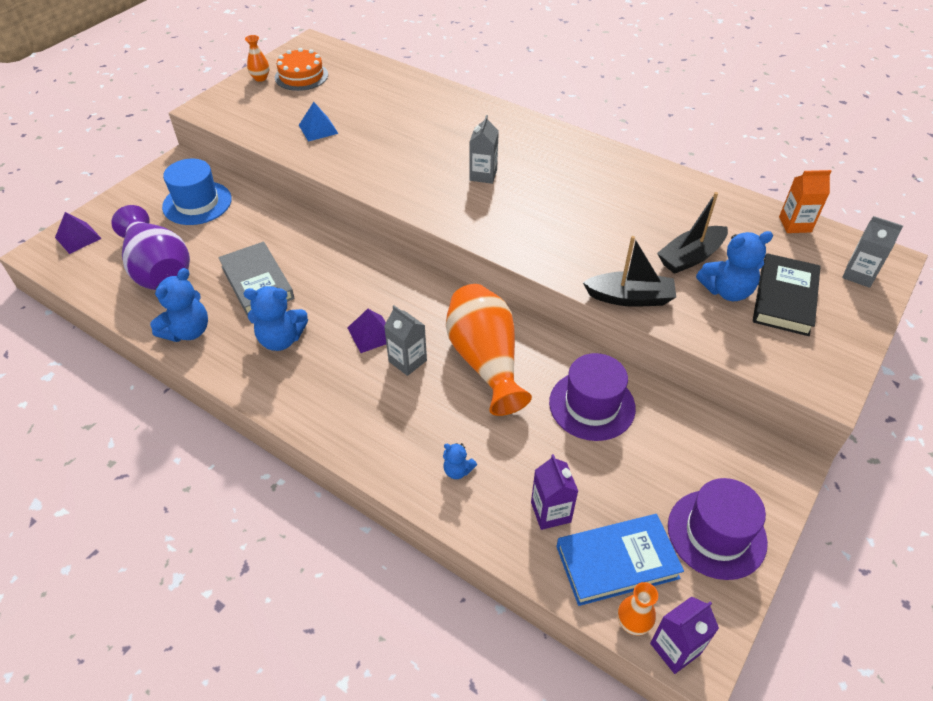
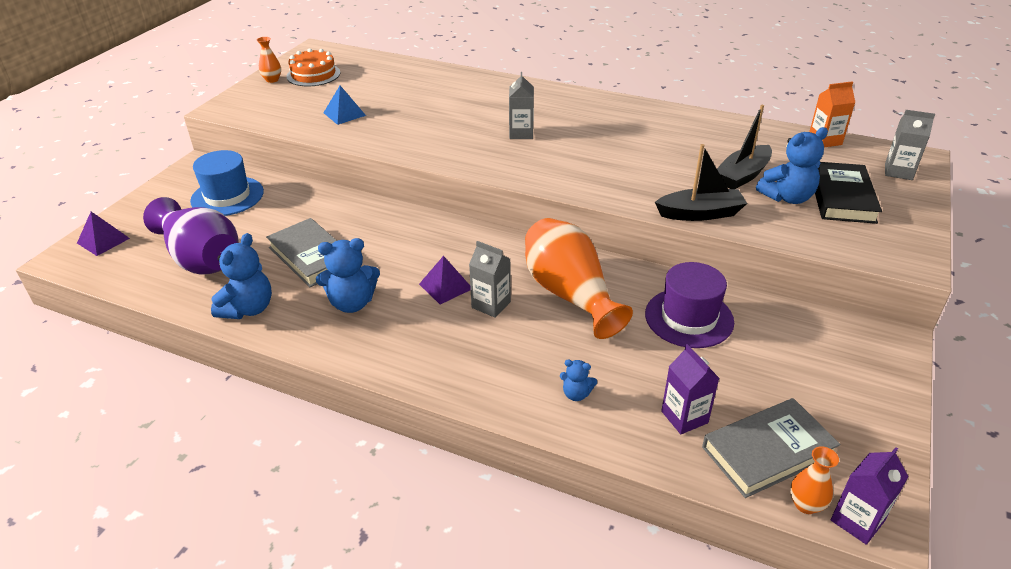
camera: 10 degrees left, 10 degrees down
(617, 562) = (768, 451): blue book -> grey book
(716, 534) = (853, 410): purple hat -> none

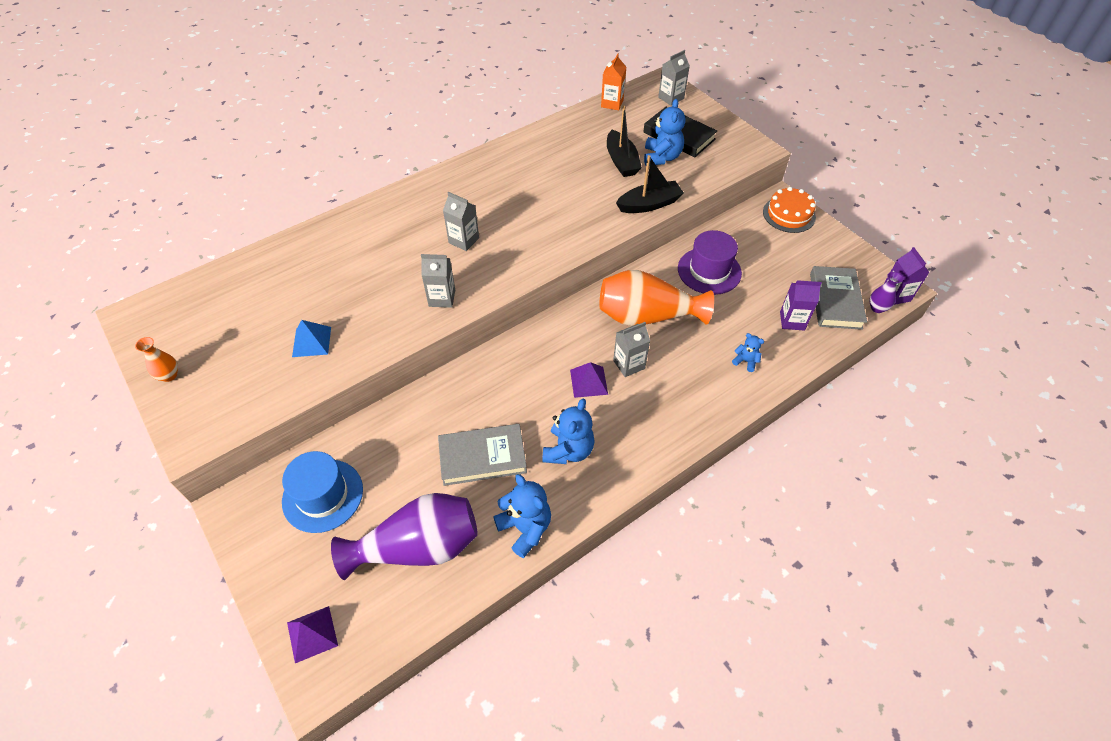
camera: 60 degrees left, 15 degrees up
(313, 74) = (196, 337): orange cake -> orange cake (789, 214)
(442, 148) = (442, 298): none -> grey carton
(576, 394) = (745, 361): blue teddy bear -> blue teddy bear turned 105 degrees counterclockwise
(700, 213) = (649, 204): black boat -> black boat turned 45 degrees clockwise
(806, 504) = (877, 308): orange vase -> purple vase

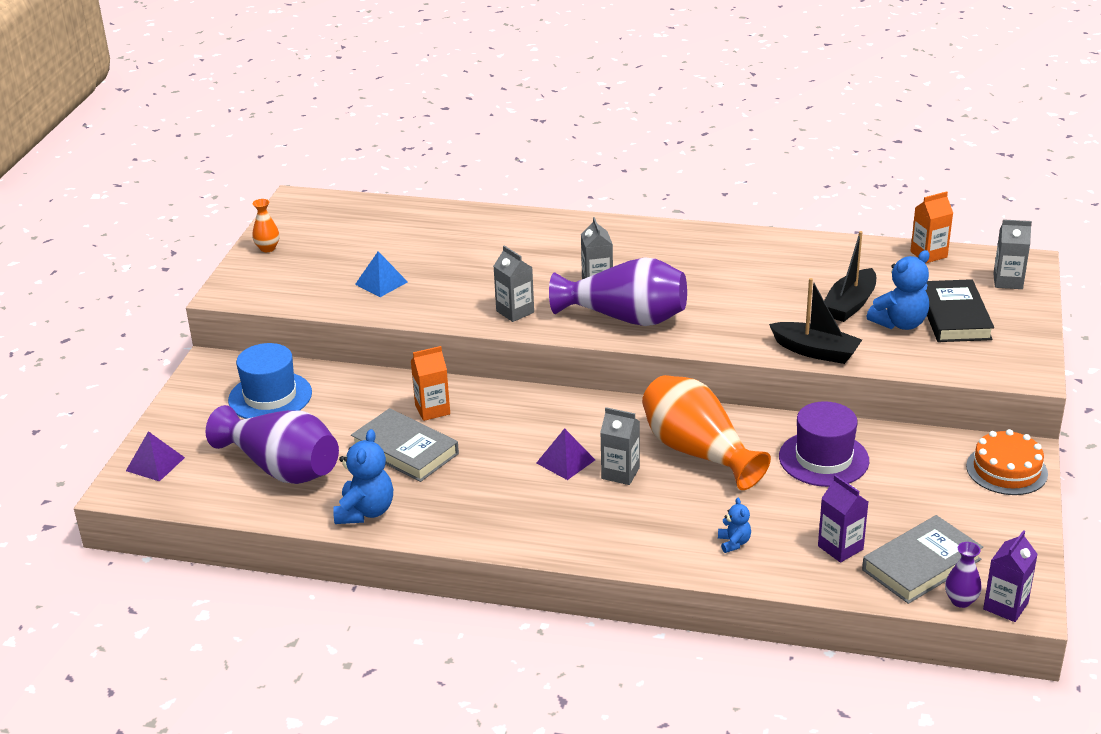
camera: 50 degrees right, 20 degrees down
(456, 411) = (432, 410): none -> orange carton
(517, 254) = (625, 318): none -> purple vase
(568, 450) = (474, 491): blue teddy bear -> none

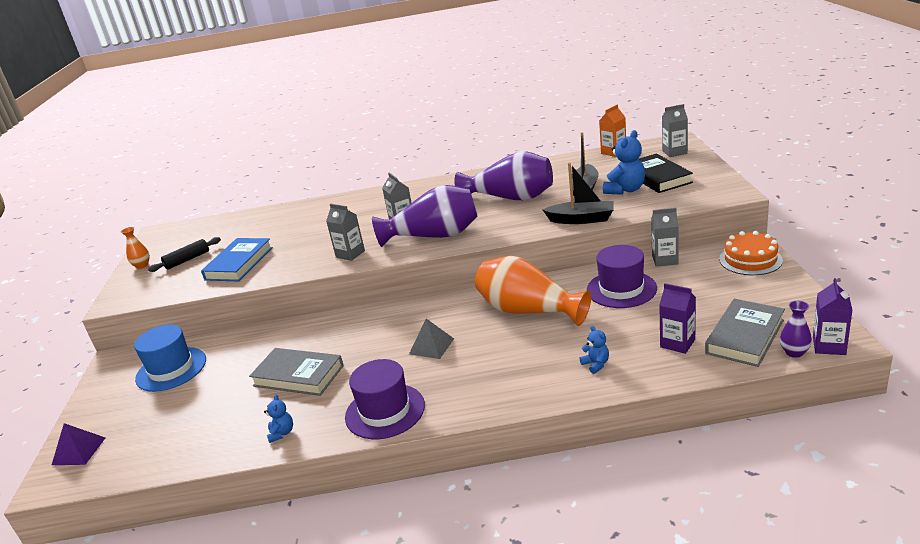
camera: 15 degrees left, 5 degrees down
(282, 468) = (196, 420): purple vase -> purple vase (511, 198)
(322, 257) = (187, 260): none -> black rolling pin
(365, 512) = (281, 433): blue teddy bear -> blue teddy bear, size x0.53
(381, 283) = (239, 263): blue pyramid -> blue book
(432, 410) = (309, 341): orange carton -> none
(481, 522) = (385, 411): none -> purple hat
(565, 461) = (431, 346): purple pyramid -> grey pyramid
(620, 473) = (478, 342): grey carton -> grey carton (665, 260)

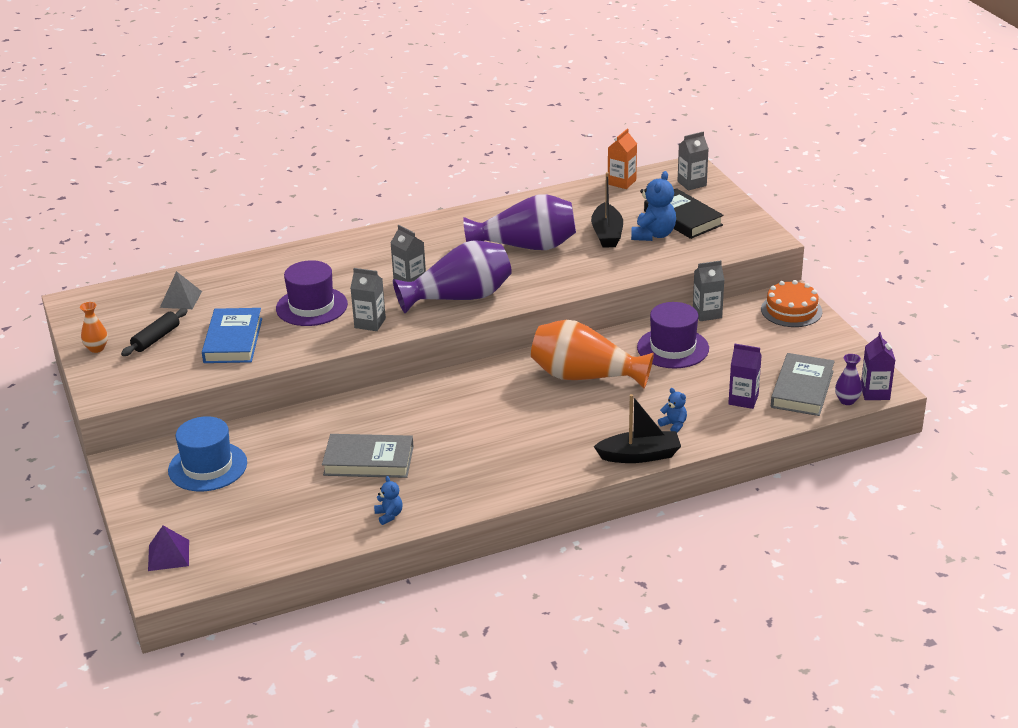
camera: 20 degrees left, 5 degrees up
(385, 411) = (485, 485): purple hat -> purple hat (311, 306)
(431, 346) = (499, 420): grey pyramid -> grey pyramid (181, 299)
(581, 219) = (619, 273): black boat -> black boat (639, 455)

